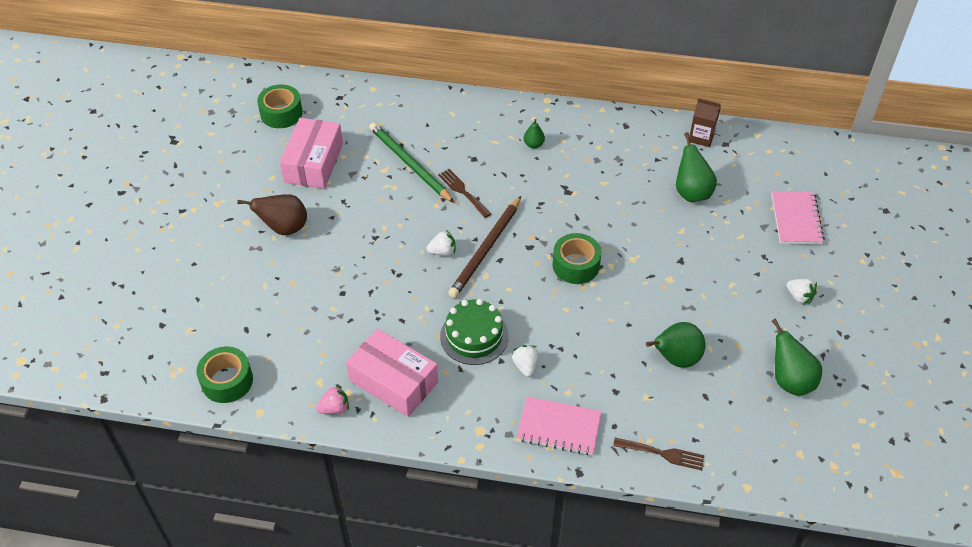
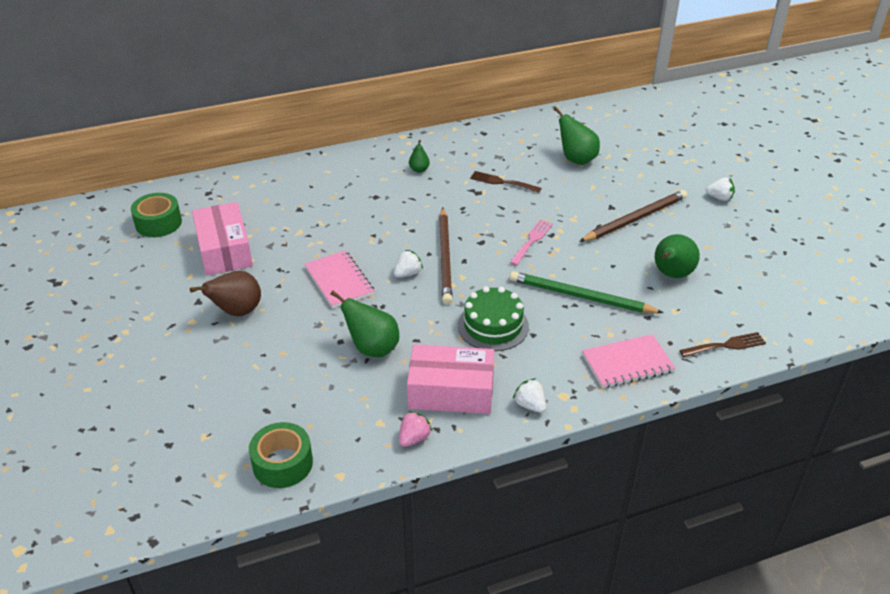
camera: 30 degrees left, 10 degrees down
(409, 164) = (319, 220): green pencil -> green pencil (580, 296)
(463, 191) = (387, 223): brown fork -> brown fork (502, 182)
(525, 366) = (557, 329): white strawberry -> white strawberry (530, 405)
(576, 265) = (532, 240): green tape -> pink fork
(693, 284) = (635, 219): none -> brown pencil
(701, 137) = (549, 122): brown carton -> none
(789, 380) = (767, 255): green pear -> green pear (372, 348)
(796, 219) = (668, 150): pink notebook -> pink notebook (339, 281)

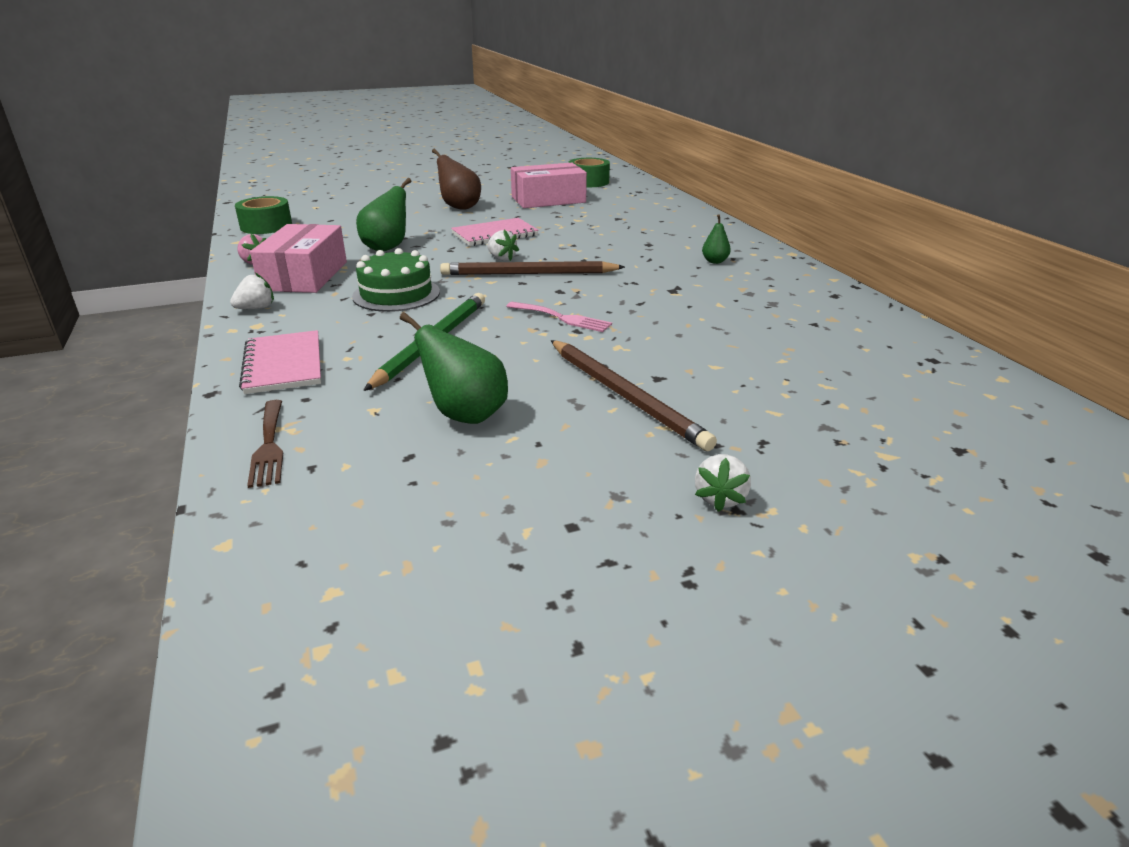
camera: 90 degrees right, 10 degrees down
(502, 182) = (703, 304): brown fork -> none
(576, 159) = (796, 357): green pear -> none

